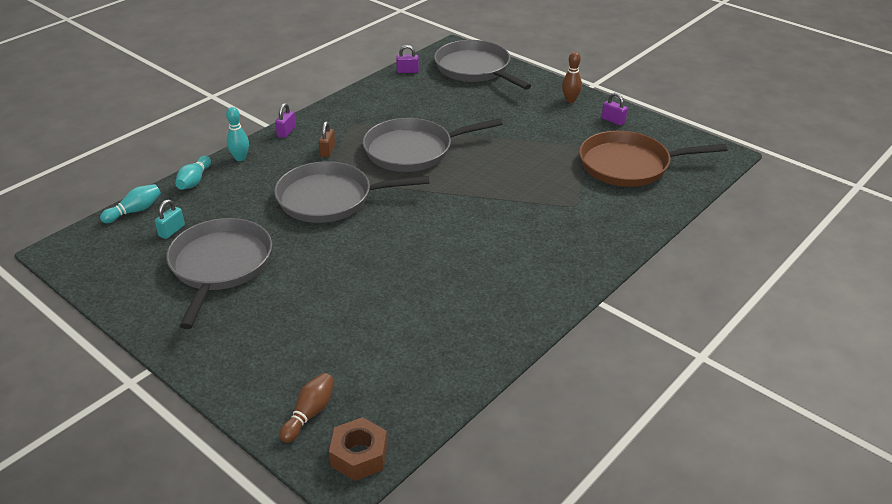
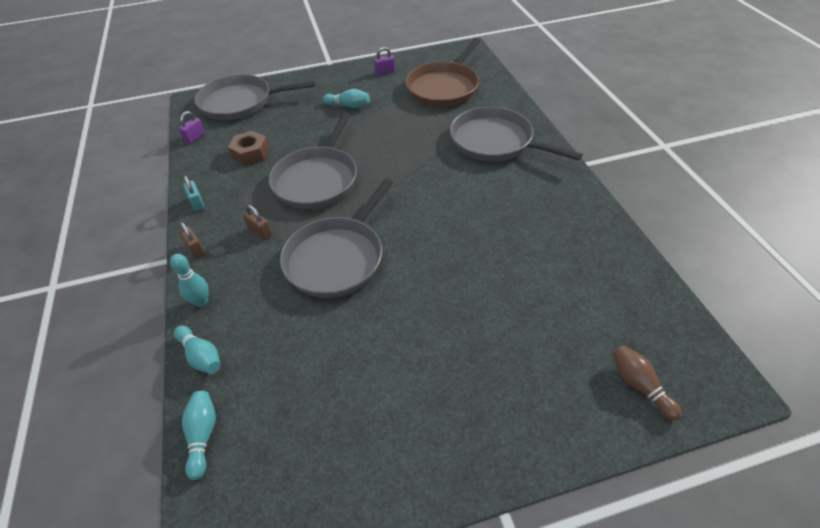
camera: 55 degrees left, 10 degrees up
(172, 231) = (275, 409): turquoise padlock -> turquoise padlock (197, 203)
(220, 265) = (373, 383): grey pan -> grey pan (495, 142)
(286, 132) = (195, 249): purple padlock -> brown padlock
(359, 456) = (707, 368): brown nut -> brown nut (250, 154)
(533, 123) = (348, 105): none -> turquoise bowling pin
(570, 100) = (338, 78): brown bowling pin -> none

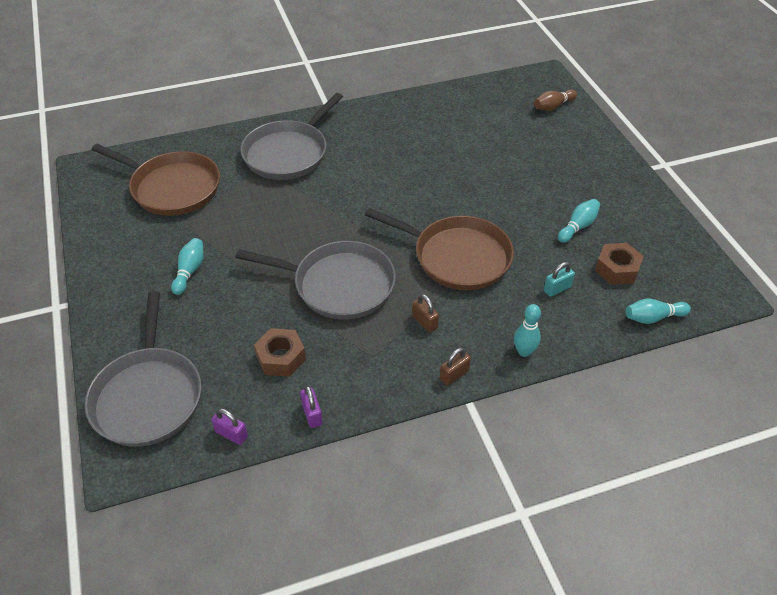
camera: 95 degrees left, 0 degrees up
(197, 203) = (376, 393): turquoise padlock -> turquoise padlock (557, 289)
(201, 356) = (583, 336): turquoise bowling pin -> turquoise bowling pin (578, 227)
(260, 232) = (424, 322): brown padlock -> brown padlock turned 75 degrees counterclockwise
(289, 410) = (617, 269): none -> brown nut
(337, 258) = (457, 257): grey pan -> brown pan
(385, 72) = (115, 241): purple padlock -> purple padlock (312, 414)

